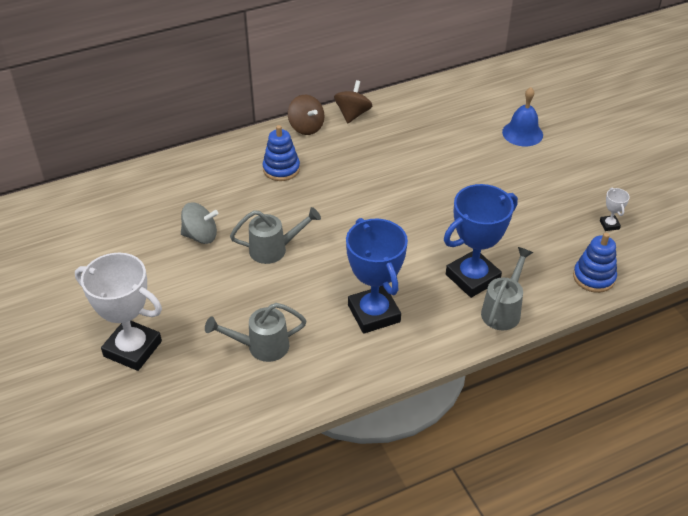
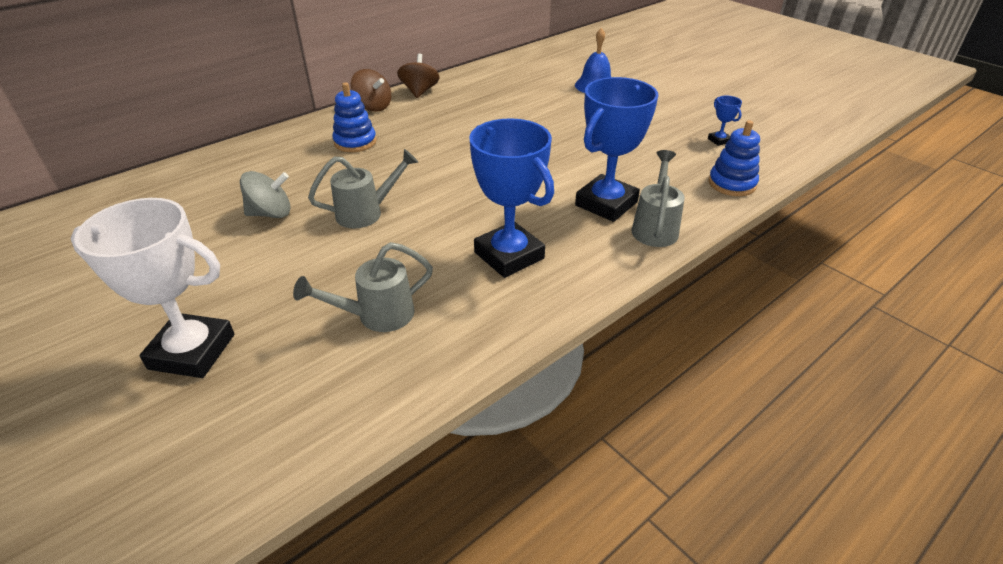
camera: 15 degrees left, 5 degrees down
(609, 225) = (719, 140): white trophy -> blue trophy

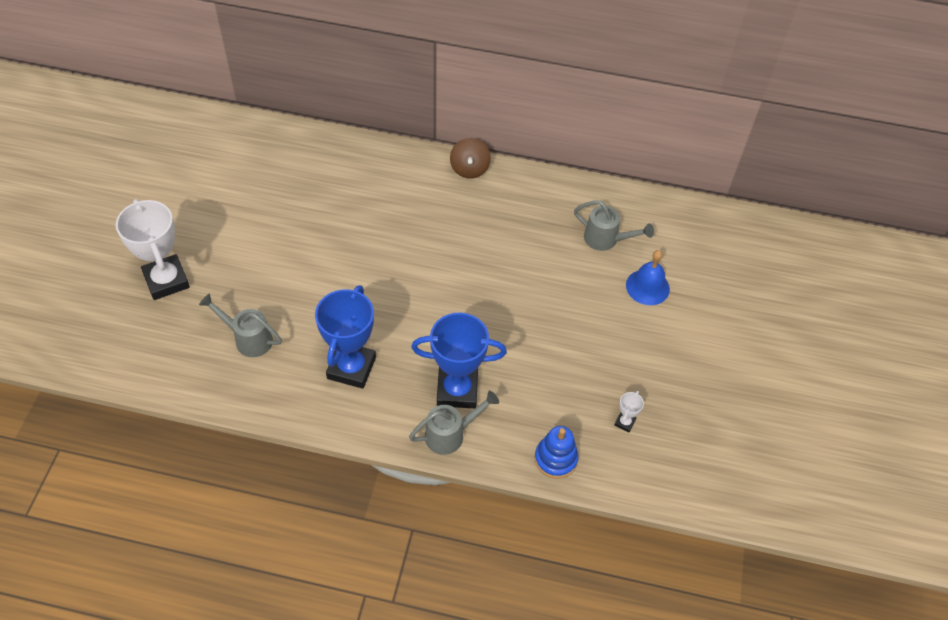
camera: 50 degrees right, 15 degrees up
(271, 213) = (296, 218): grey spinning top -> none
(355, 142) = (411, 196): blue stacking toy -> none
(366, 213) = (335, 264): grey watering can -> grey watering can (606, 239)
(419, 91) = (520, 179): brown spinning top -> none
(719, 140) = (624, 422): blue trophy -> white trophy

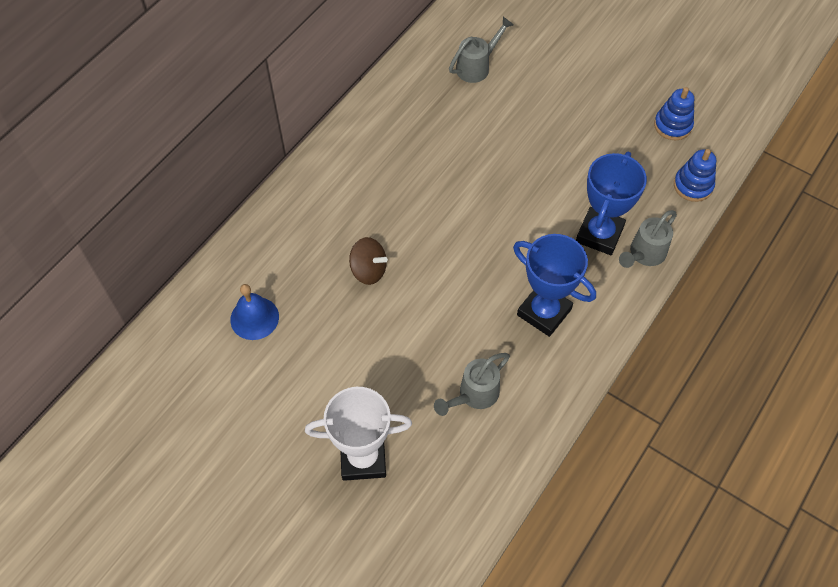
camera: 65 degrees left, 5 degrees up
(450, 434) = (644, 254): grey watering can -> grey watering can turned 135 degrees counterclockwise
(469, 169) = (341, 139): brown spinning top -> brown spinning top (368, 270)
(624, 422) = (672, 125): white trophy -> blue stacking toy
(647, 287) = (541, 58): blue bell -> blue bell (254, 318)

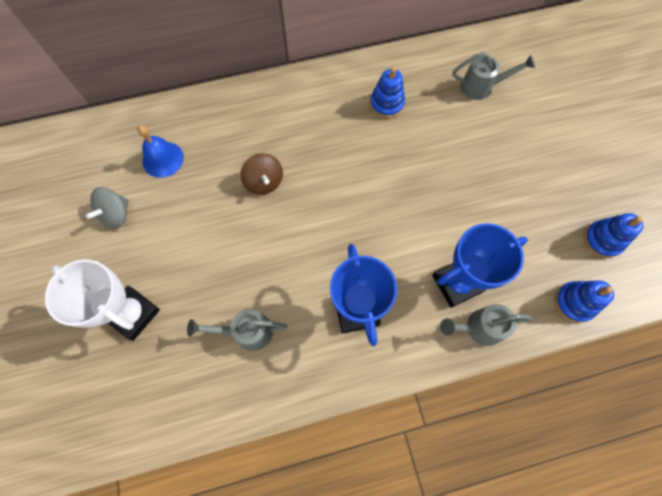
camera: 40 degrees right, 10 degrees up
(260, 395) = (116, 215): none -> grey spinning top
(411, 133) = (386, 104): none -> blue stacking toy

